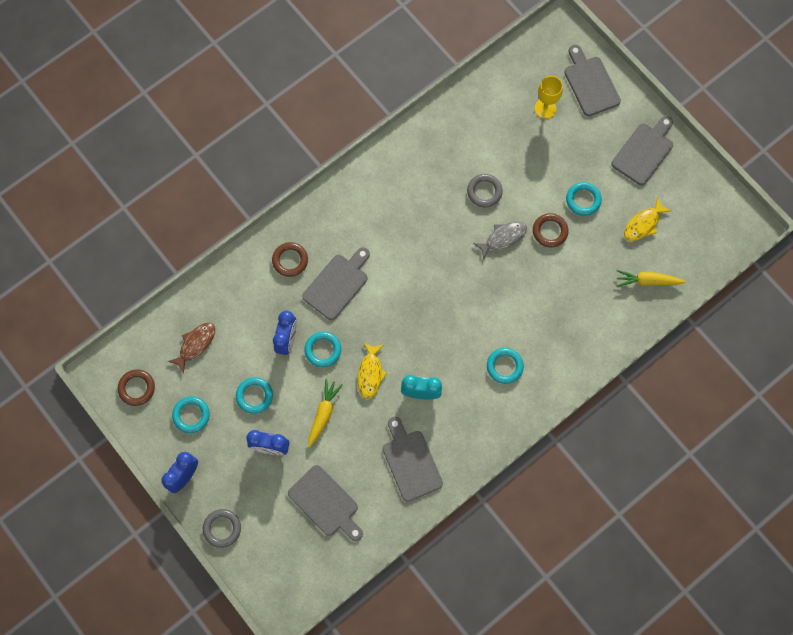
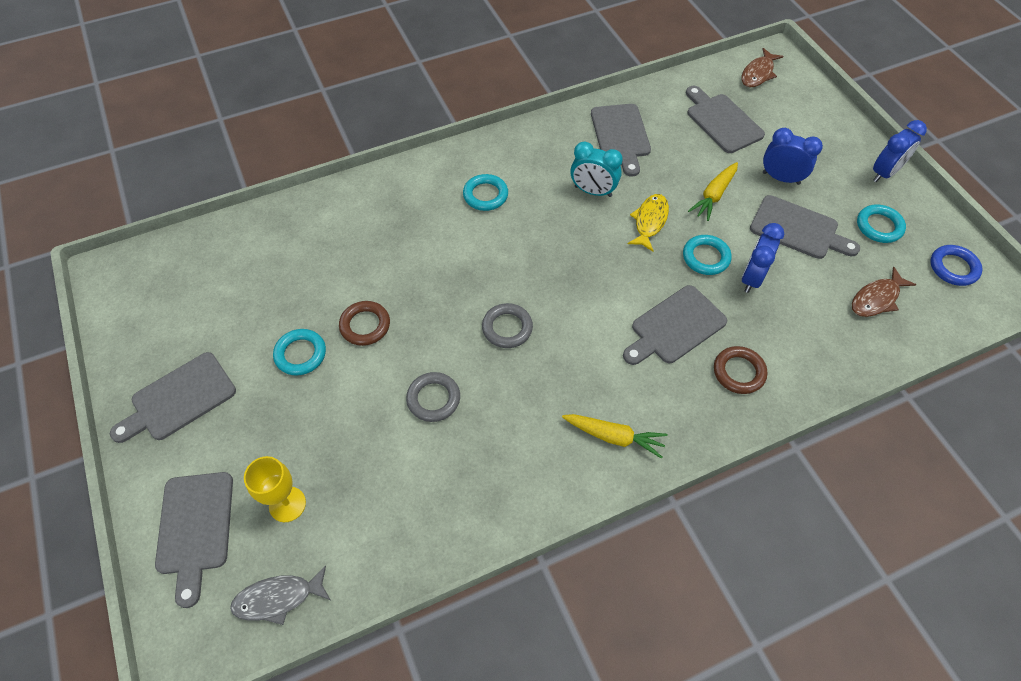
camera: 165 degrees left, 15 degrees down
(137, 388) = (953, 268): brown ring -> blue ring
(222, 528) = (839, 123): grey ring -> grey ring (507, 328)
(254, 396) = (798, 229): turquoise ring -> grey cutting board
(298, 578) = (758, 73): none -> brown fish
(503, 238) = (431, 332): grey fish -> grey fish (278, 598)
(643, 224) = (238, 306): yellow fish -> none
(647, 281) = (272, 242): yellow carrot -> yellow carrot (614, 437)

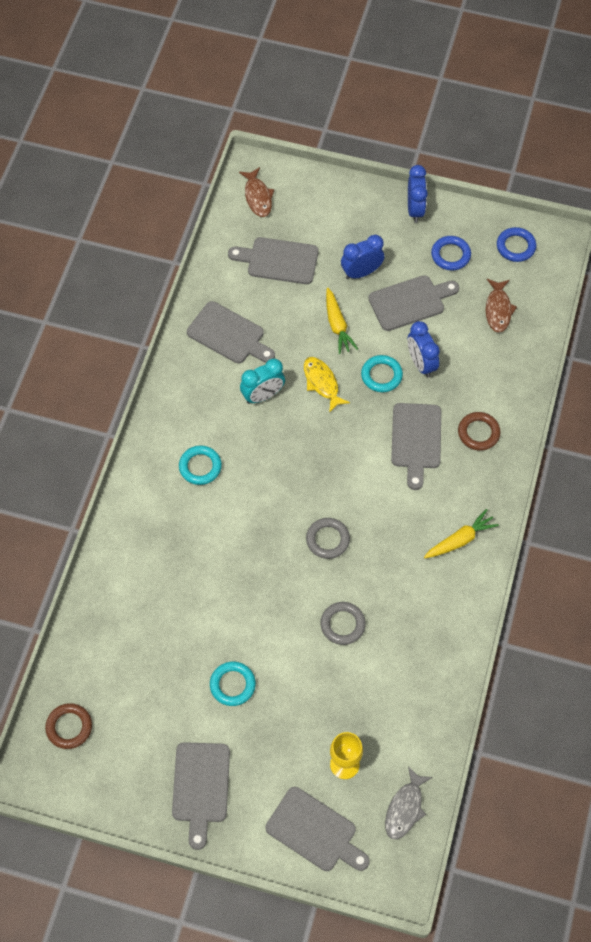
camera: 50 degrees left, 5 degrees up
(365, 325) = (245, 627): brown ring -> brown ring (69, 727)
(879, 226) = (450, 255): turquoise ring -> blue ring

